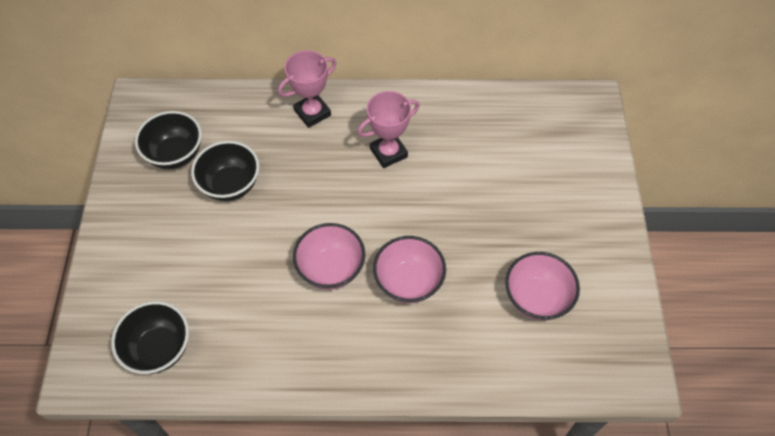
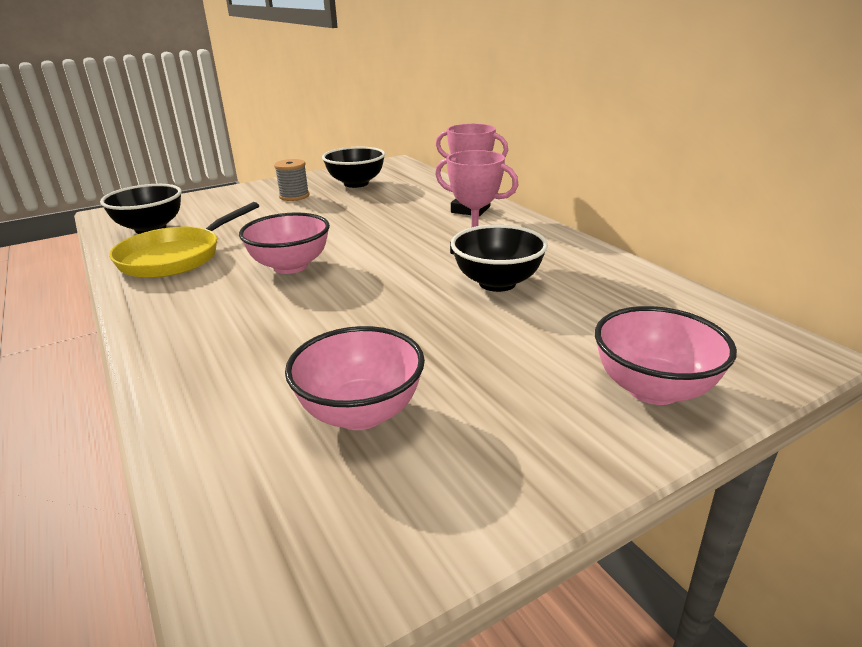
camera: 60 degrees right, 30 degrees down
(167, 213) = (294, 196): none -> grey spool
(231, 185) = (347, 206): black bowl -> black bowl (497, 283)
(251, 341) = (176, 257): none -> yellow pan
(408, 282) = (308, 309): pink bowl -> pink bowl (653, 389)

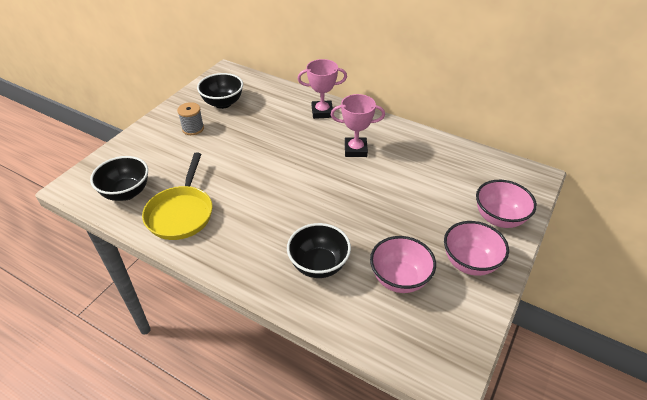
camera: 30 degrees left, 15 degrees up
(290, 266) = (265, 197): pink bowl -> pink bowl (470, 262)
(497, 283) = (388, 173): black bowl -> black bowl (319, 265)

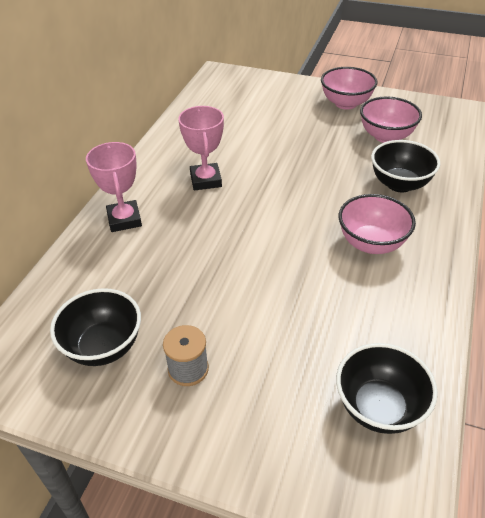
camera: 100 degrees left, 0 degrees up
(181, 213) = (387, 319): yellow pan -> none
(499, 218) = (284, 90): pink bowl -> pink bowl (371, 243)

